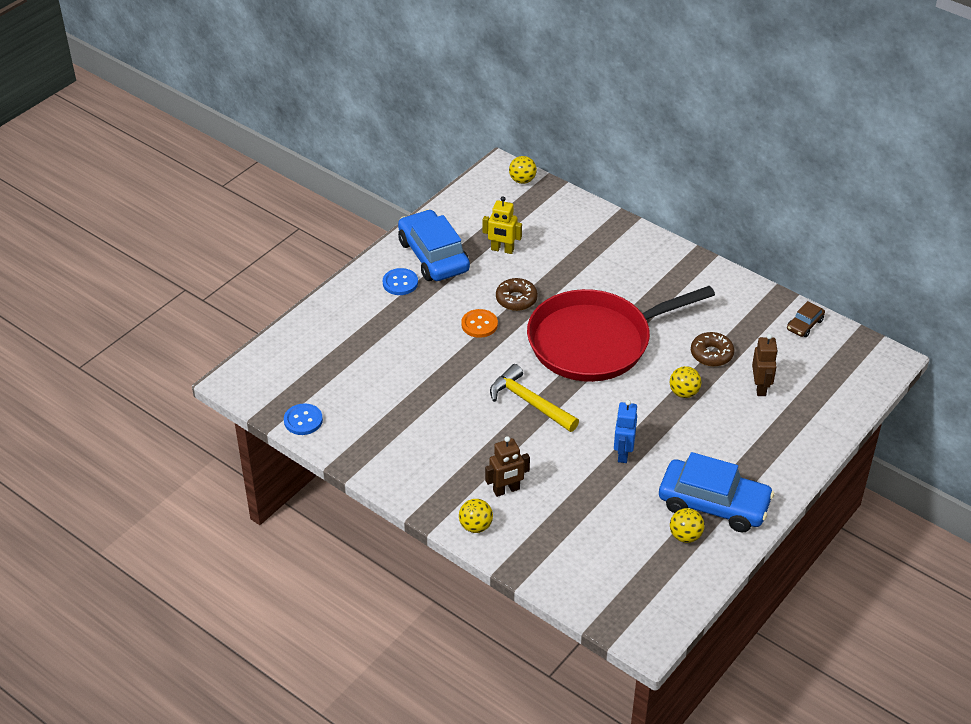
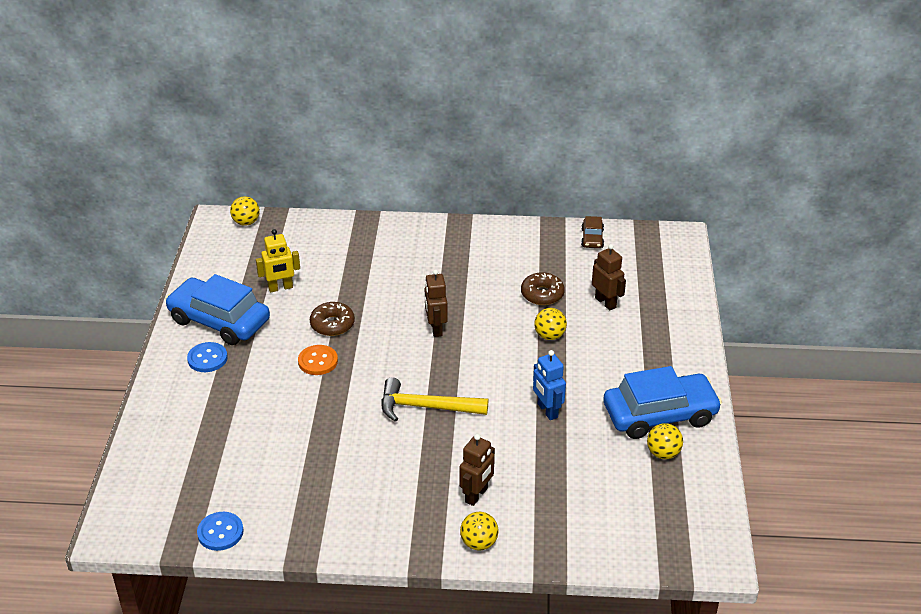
camera: 35 degrees left, 5 degrees down
(595, 342) = (436, 328): red pan -> brown robot

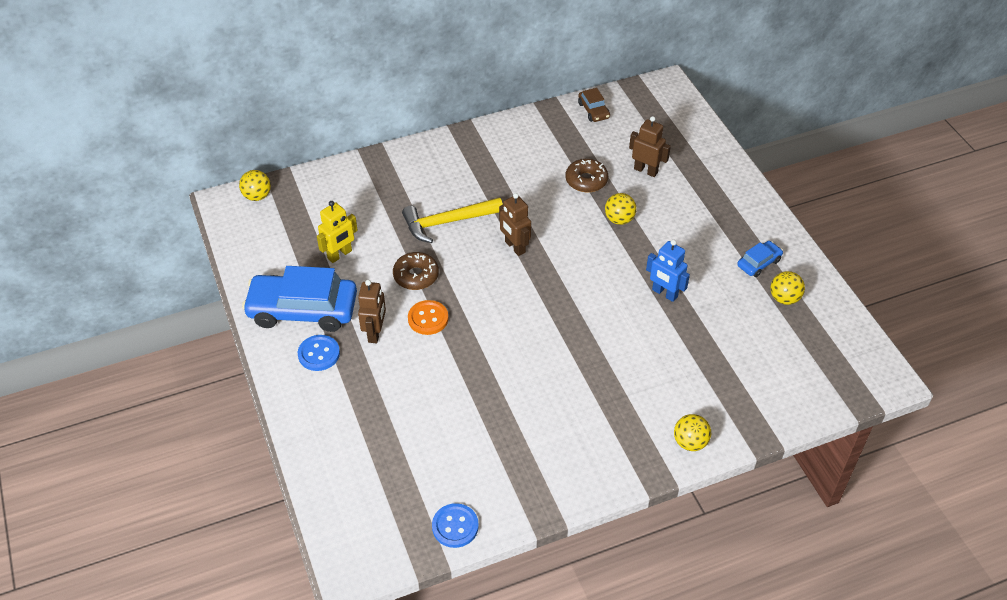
camera: 25 degrees left, 10 degrees up
(426, 407) = (558, 329): yellow hammer -> yellow hammer (448, 222)
(476, 495) = (658, 397): brown robot -> brown robot (375, 333)
(660, 415) = (759, 263): blue car -> blue car, size x0.46

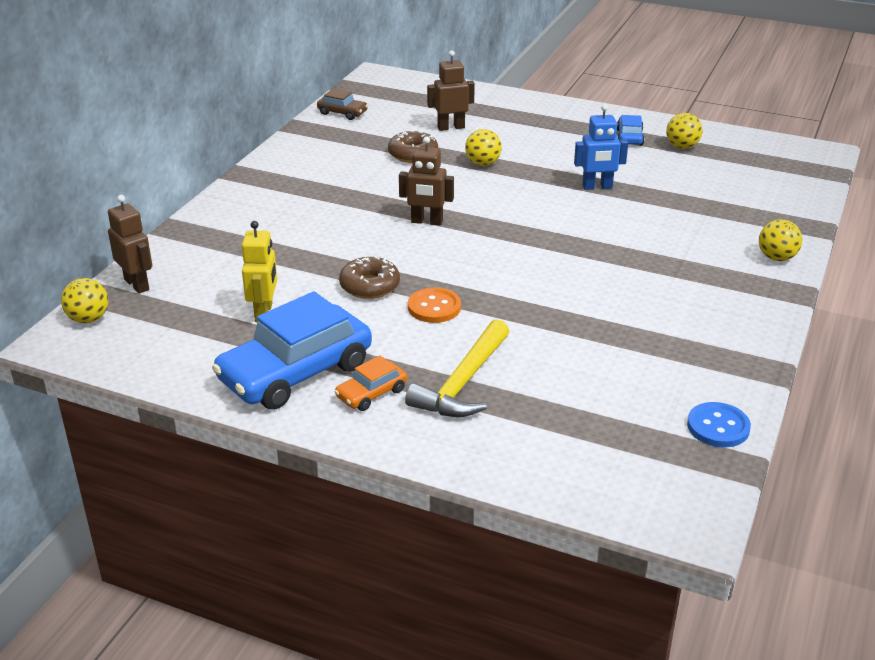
camera: 45 degrees left, 15 degrees down
(319, 354) = (371, 393): blue button -> orange car
(375, 333) = (401, 345): brown robot -> brown robot (137, 284)
(448, 222) = (335, 237): yellow hammer -> yellow hammer (463, 382)

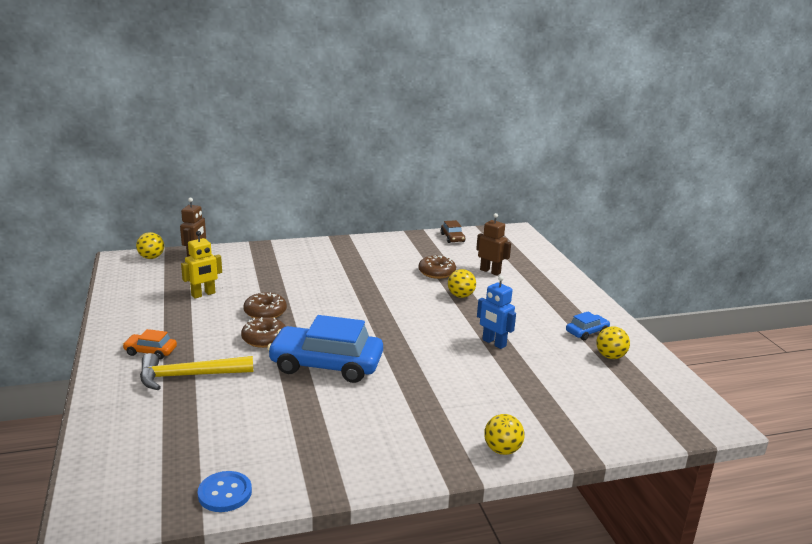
camera: 50 degrees right, 10 degrees down
(295, 372) = (152, 323): blue car -> blue car (326, 365)
(426, 222) = (361, 303): brown robot -> none
(434, 307) = (264, 339): orange button -> brown donut

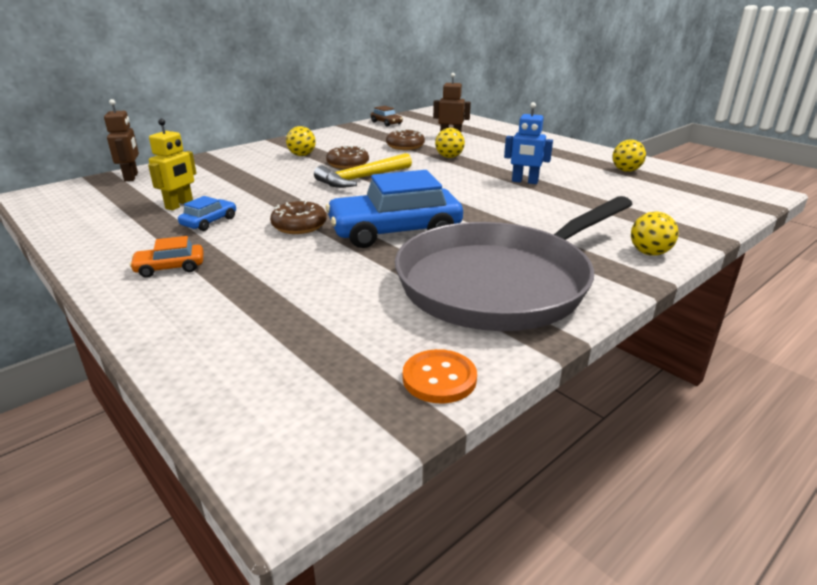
camera: 25 degrees left, 5 degrees up
(151, 257) = (74, 187): yellow ball -> yellow ball (302, 155)
(189, 376) = (249, 278): yellow hammer -> yellow hammer (362, 178)
(225, 493) = (439, 378): blue button -> orange button
(265, 312) = (272, 205): brown donut -> brown donut (348, 164)
(348, 436) = (499, 283): none -> grey pan
(587, 332) = (584, 160): blue car -> blue car (209, 222)

